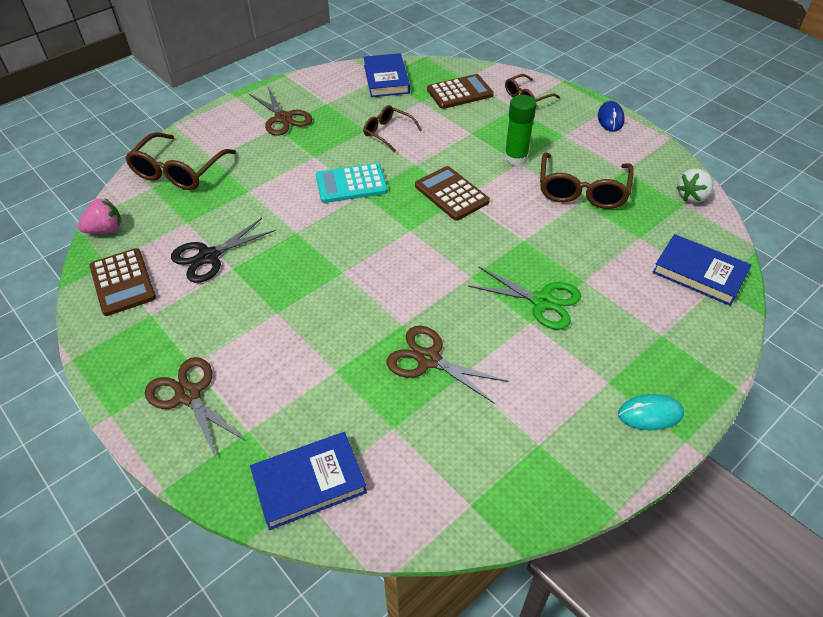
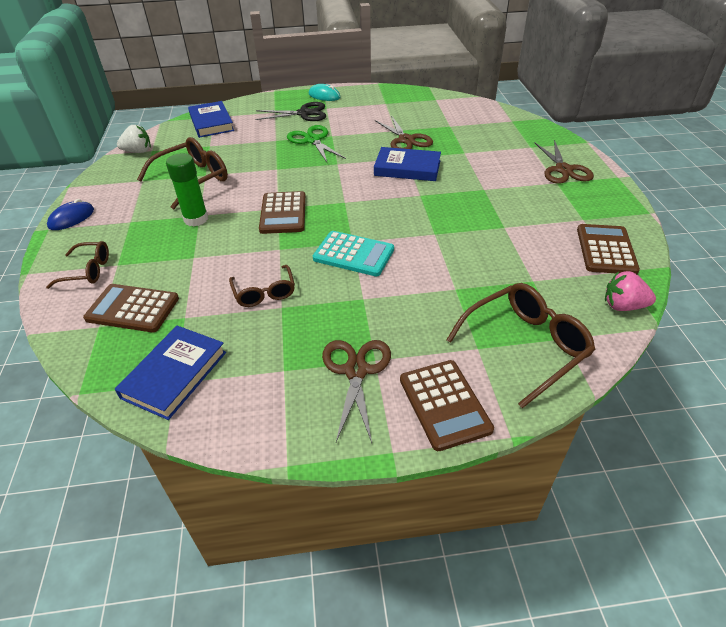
camera: 145 degrees left, 5 degrees down
(209, 256) = (521, 242): black scissors -> black scissors (304, 113)
(219, 123) = (444, 404): none -> brown calculator
(309, 482) = (506, 123): blue book -> blue book (407, 168)

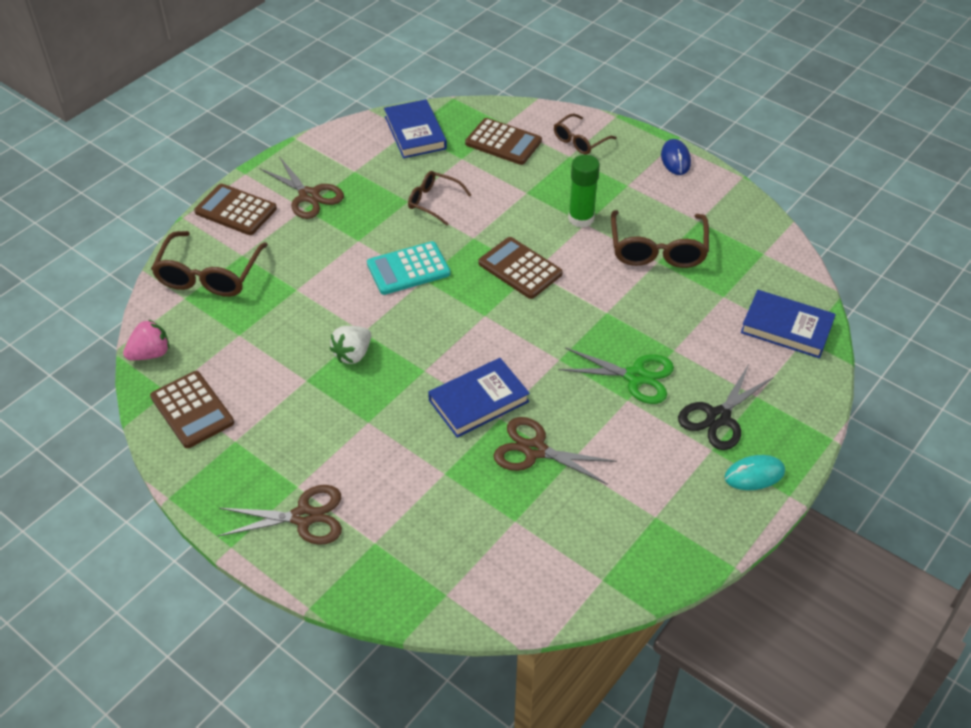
camera: 135 degrees right, 5 degrees up
(132, 309) = (503, 142): brown calculator -> brown calculator turned 60 degrees clockwise
(138, 151) = (771, 243): white strawberry -> white strawberry (353, 354)
(563, 170) = (303, 517): brown scissors -> brown scissors turned 135 degrees clockwise

